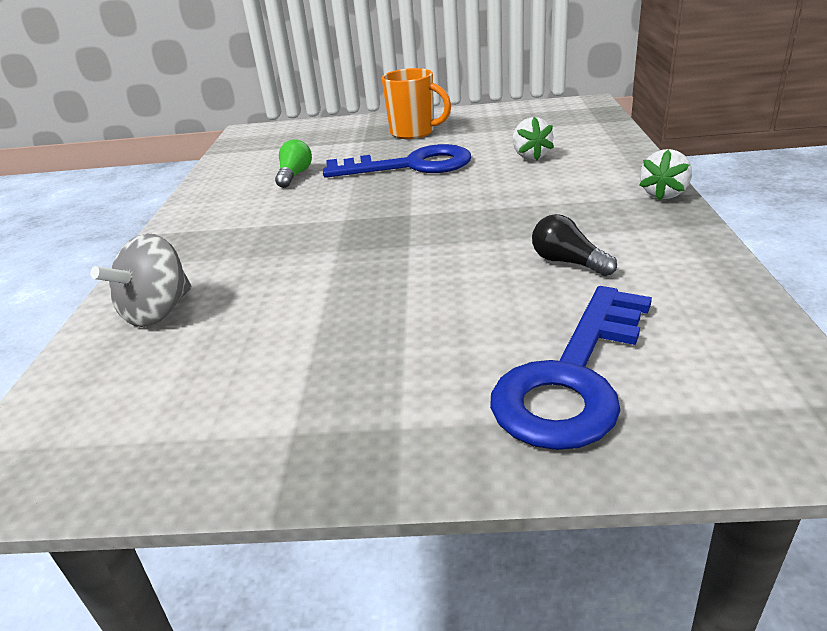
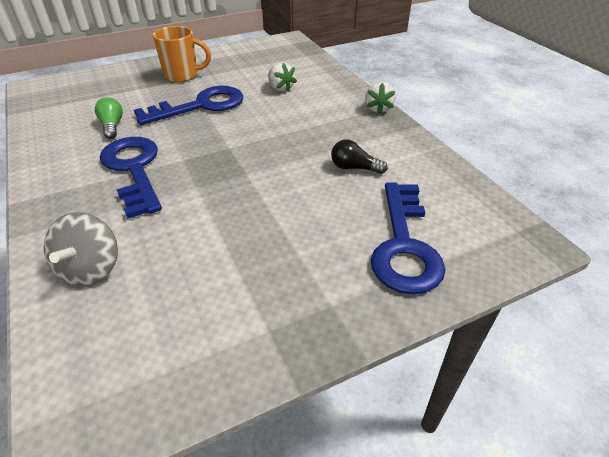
camera: 30 degrees left, 10 degrees up
(281, 221) = (133, 169): none -> blue key

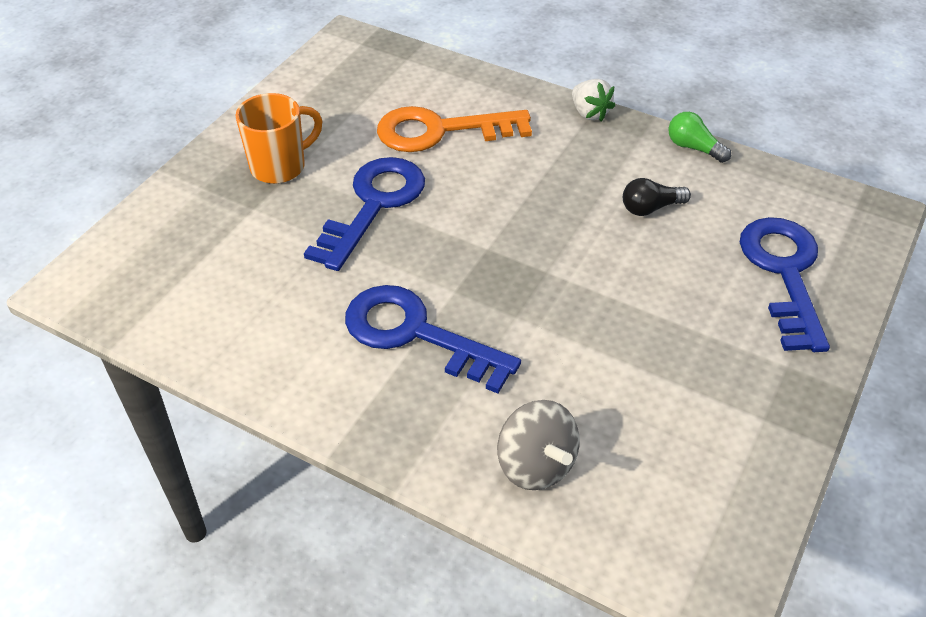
camera: 35 degrees left, 5 degrees up
(112, 126) = (298, 291): green light bulb -> green light bulb (693, 148)
(280, 88) = (440, 131): white strawberry -> orange key
(404, 245) = (784, 273): blue key -> blue key turned 150 degrees counterclockwise

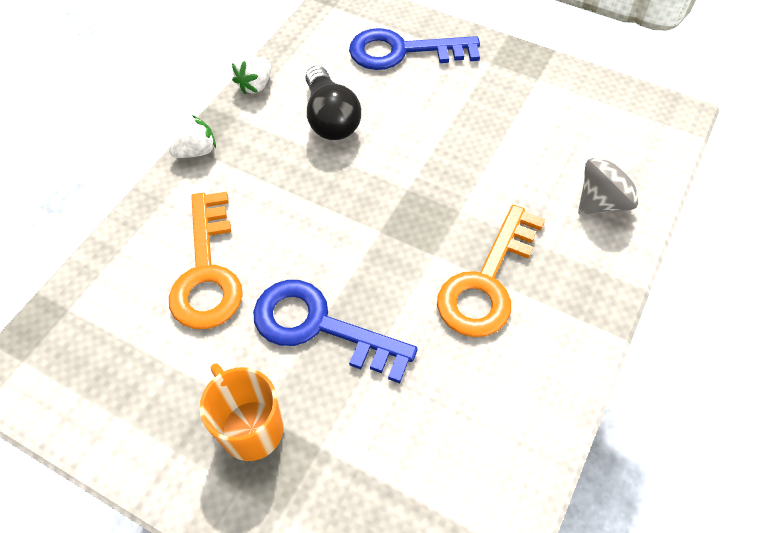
camera: 90 degrees left, 10 degrees up
(416, 334) = (487, 282): blue key -> orange key
(650, 208) = (330, 118): black light bulb -> black light bulb, size x1.68
(693, 148) = (255, 85): green light bulb -> white strawberry

